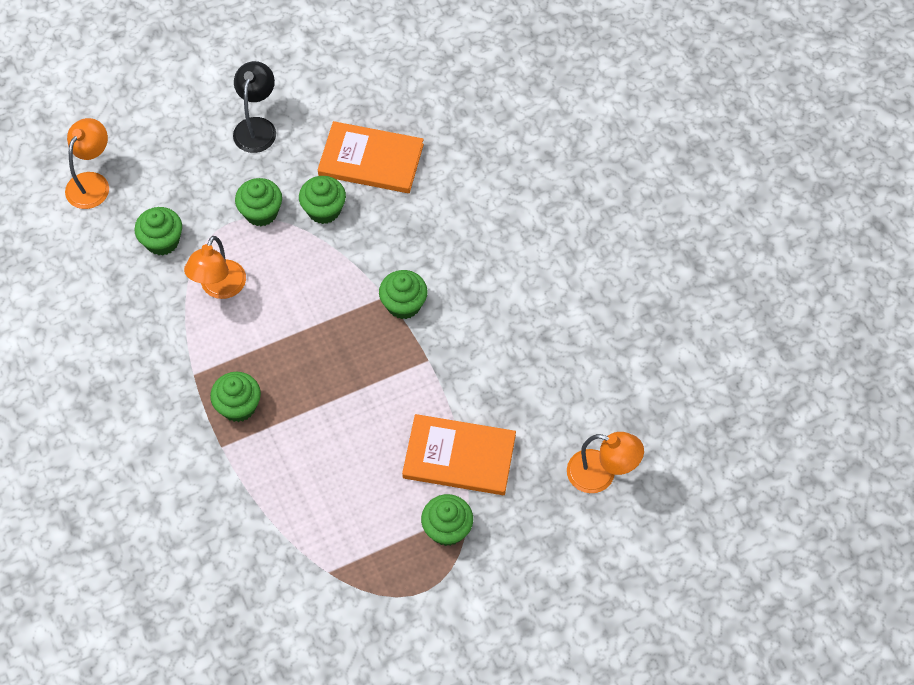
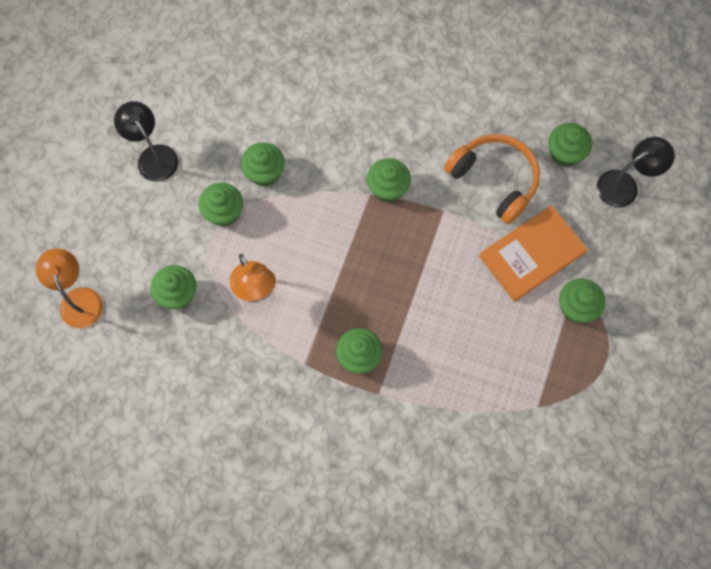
camera: 45 degrees left, 10 degrees up
(371, 160) = (257, 111): orange book -> none
(496, 374) = (494, 180): none -> orange headphones
(580, 405) = (565, 153): none -> green cupcake
(601, 475) = (625, 185): orange lamp -> black lamp

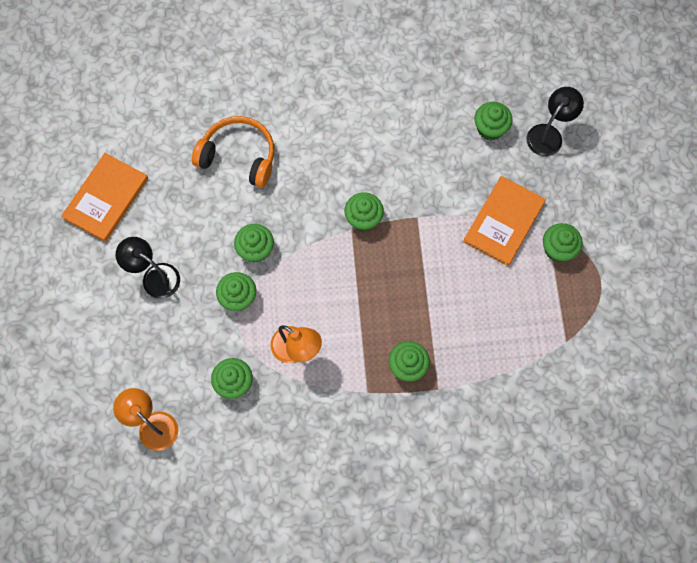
camera: 25 degrees left, 0 degrees up
(145, 61) = (106, 198): none -> orange book
(494, 180) = (445, 174): orange headphones -> orange headphones (238, 156)

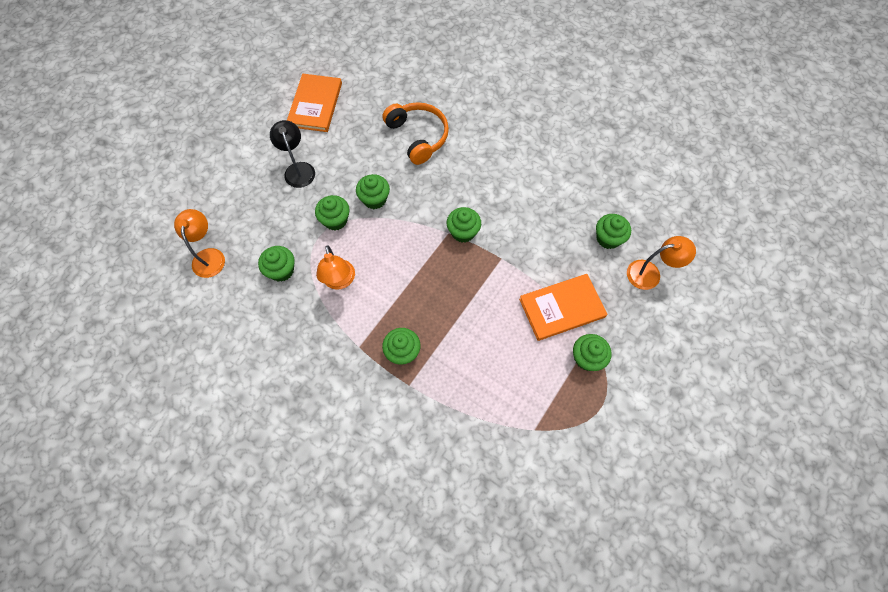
camera: 40 degrees right, 5 degrees down
(106, 198) = (315, 104): orange book -> orange book turned 60 degrees counterclockwise
(549, 134) = (650, 273): black lamp -> orange lamp

